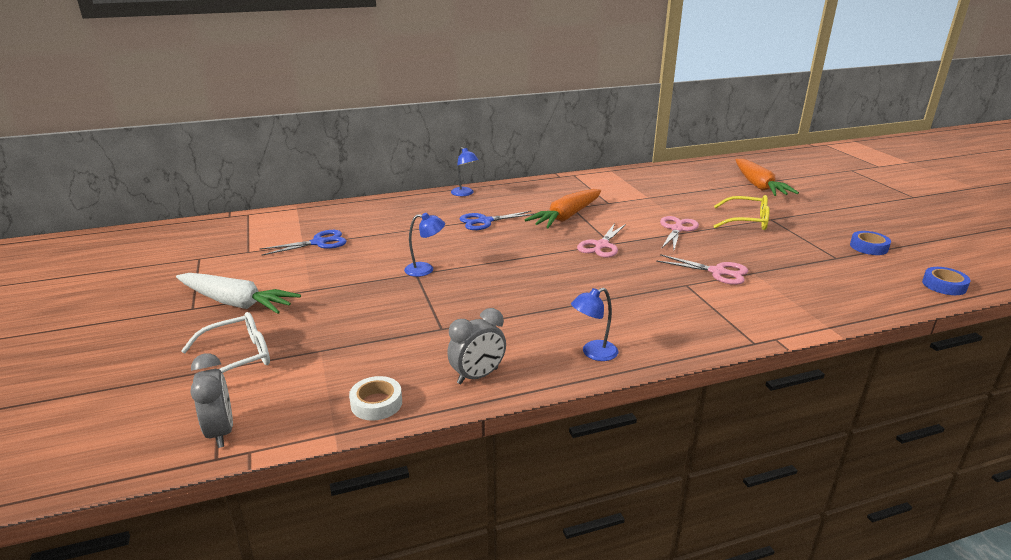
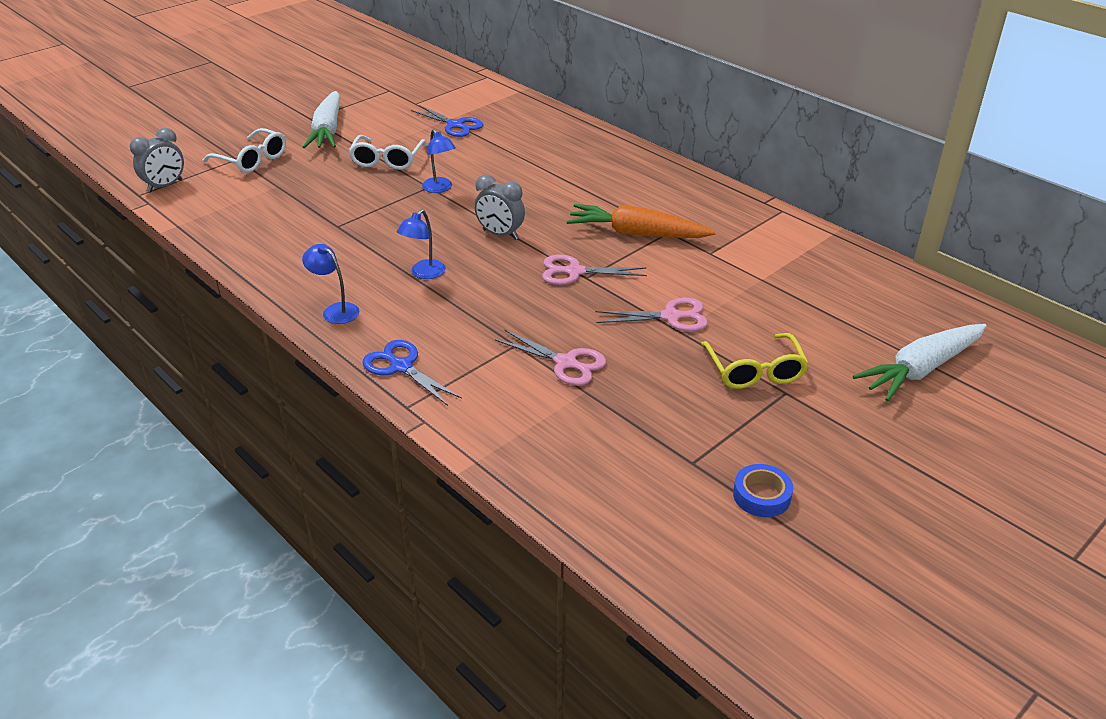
camera: 65 degrees right, 10 degrees up
(342, 283) = (387, 159): none -> white glasses
(376, 403) = (217, 230): white tape -> none
(465, 194) = (641, 159): blue lamp -> blue lamp (424, 273)
(477, 376) = (271, 261): grey clock -> grey clock (500, 234)
(485, 221) = (576, 189): blue scissors -> blue scissors (401, 367)
(717, 272) = (565, 363): pink scissors -> pink scissors turned 60 degrees counterclockwise
(758, 186) = (921, 369): orange carrot -> white carrot
(944, 285) = (676, 575): blue tape -> none

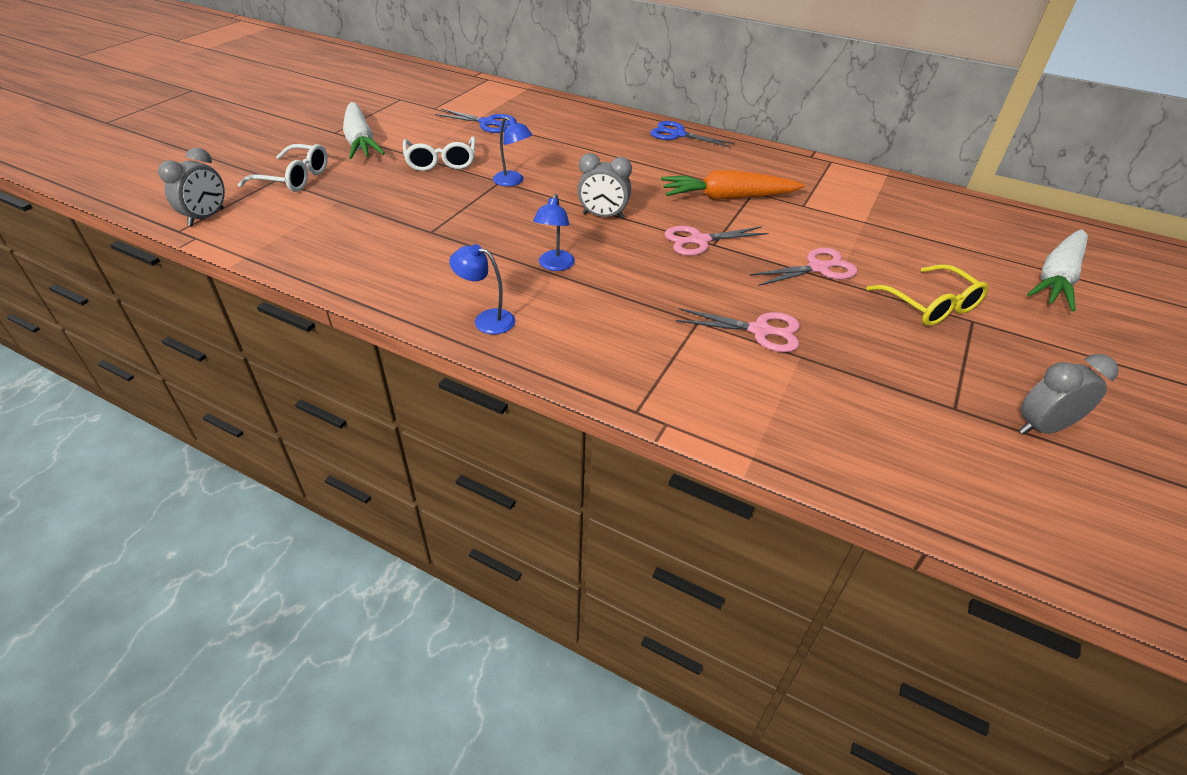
camera: 20 degrees left, 5 degrees up
(401, 367) = (599, 368): blue scissors -> blue scissors (678, 134)
(761, 496) = (1042, 428): blue tape -> grey clock

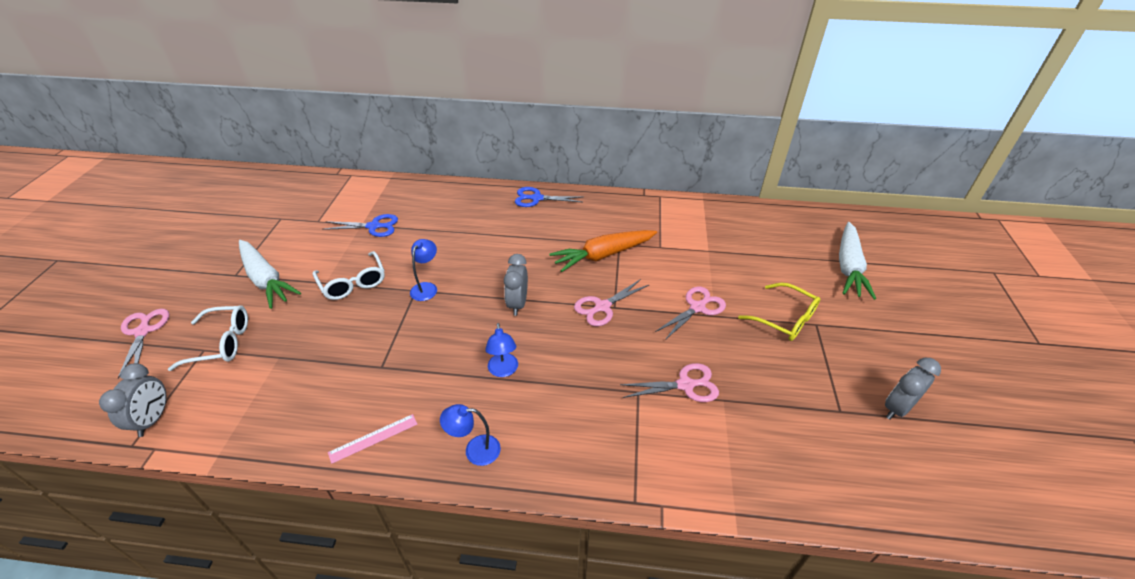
camera: 20 degrees left, 0 degrees up
(233, 155) = (143, 331): none -> pink scissors
(391, 283) = (373, 438): none -> pink ruler
(513, 181) = (426, 287): blue lamp -> blue lamp turned 90 degrees counterclockwise
(603, 216) = (517, 304): grey clock -> grey clock turned 105 degrees clockwise

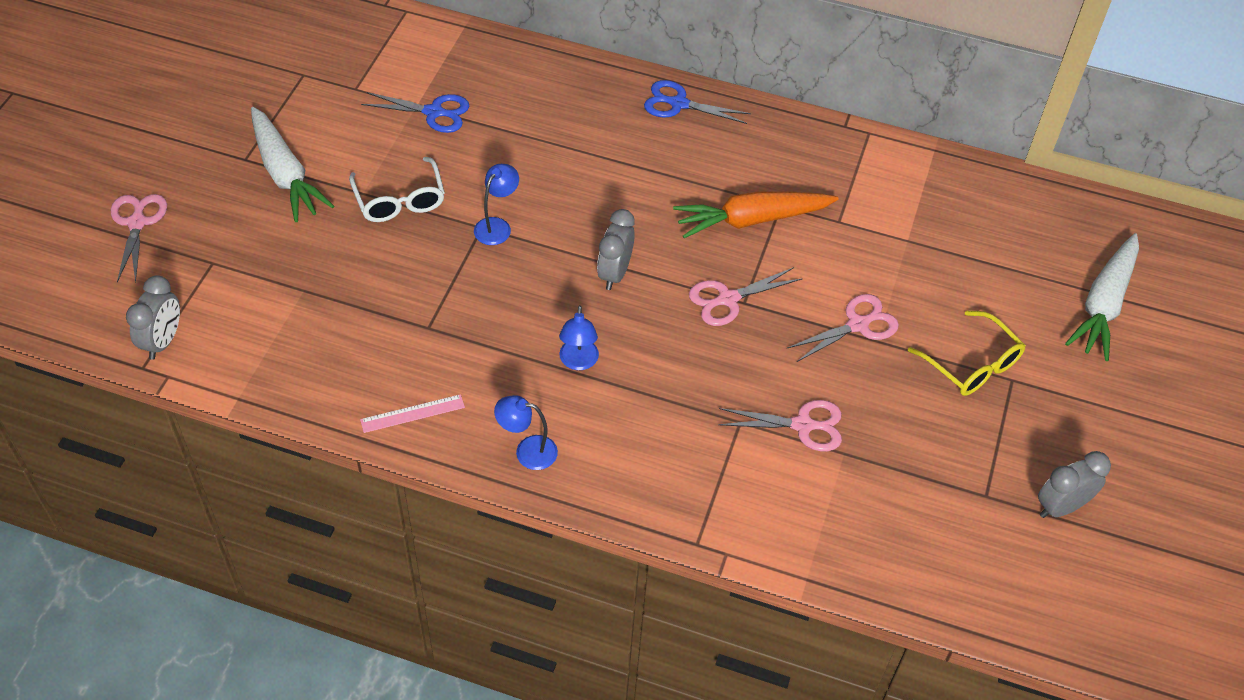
camera: 10 degrees right, 10 degrees up
(220, 343) = (232, 257): white glasses -> none

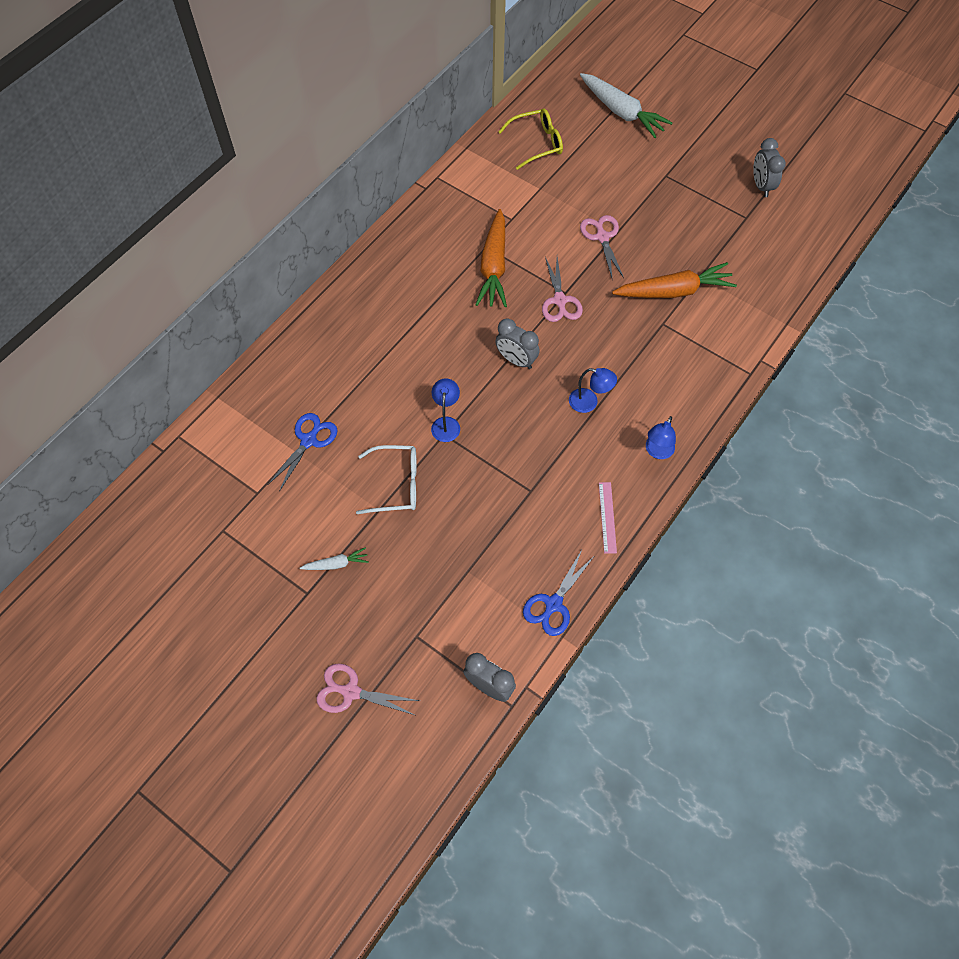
camera: 70 degrees left, 10 degrees up
(285, 174) = (336, 564): white carrot -> white carrot, size x0.48
(497, 226) = (446, 423): blue lamp -> blue lamp turned 45 degrees clockwise
(679, 104) = (365, 277): blue scissors -> blue scissors (553, 604)
(802, 425) = (674, 291): pink scissors -> orange carrot
(971, 363) = (648, 191): yellow glasses -> yellow glasses (536, 143)

